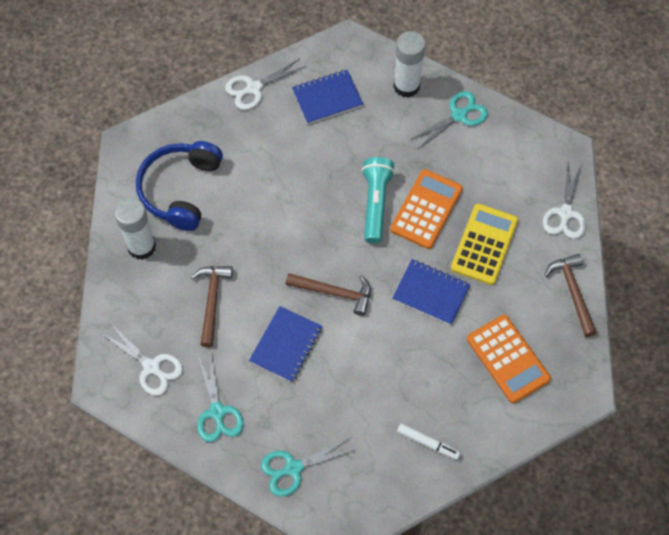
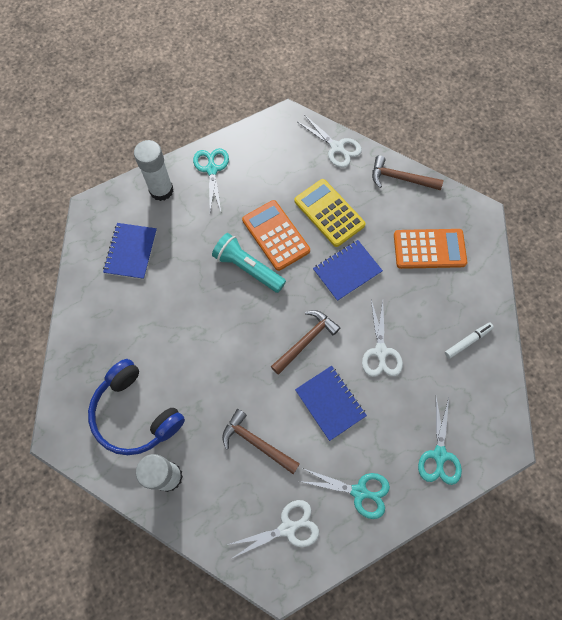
camera: 60 degrees left, 5 degrees up
(254, 88) = (81, 302): white scissors -> white scissors (380, 351)

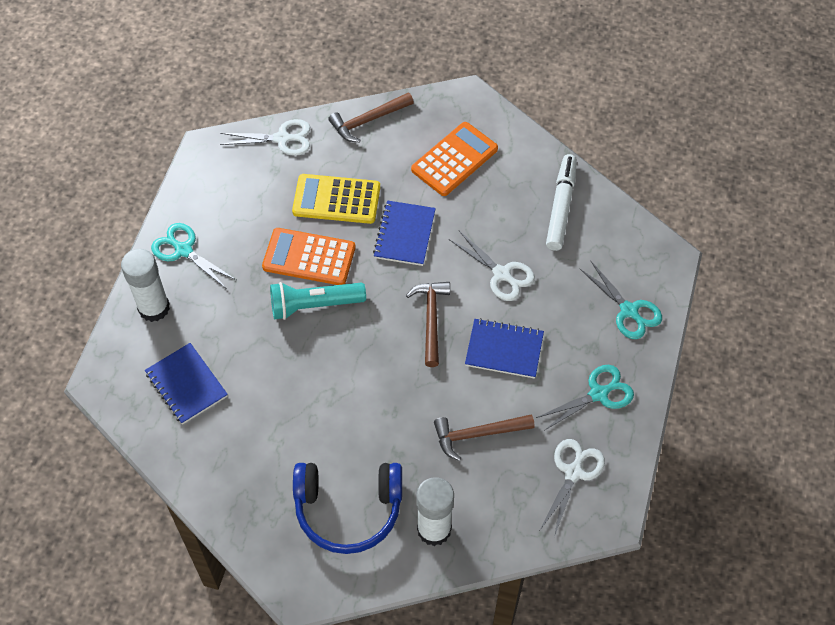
camera: 45 degrees left, 10 degrees down
(467, 341) = (561, 206): white marker -> white marker, size x1.69

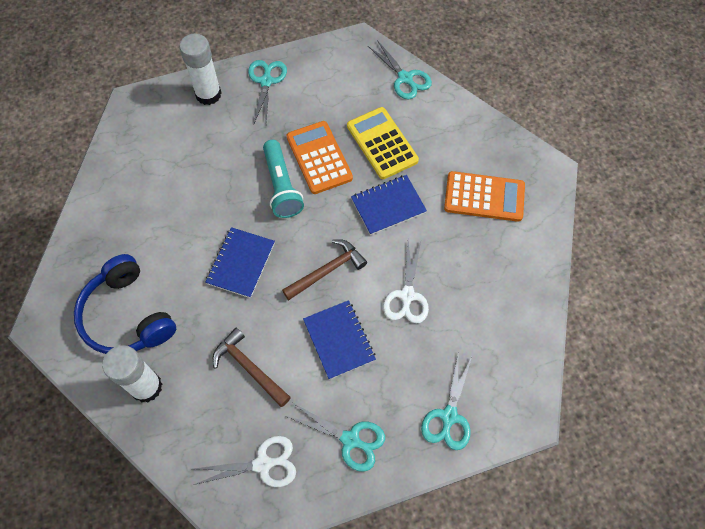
camera: 55 degrees right, 5 degrees up
(186, 385) = (162, 151): blue notebook -> blue notebook (241, 263)
(282, 139) = (405, 78): white scissors -> turquoise scissors
(314, 305) = (281, 186): turquoise flashlight -> turquoise flashlight turned 150 degrees counterclockwise
(368, 121) = (468, 119): brown hammer -> none
(561, 206) = (506, 300): white marker -> none

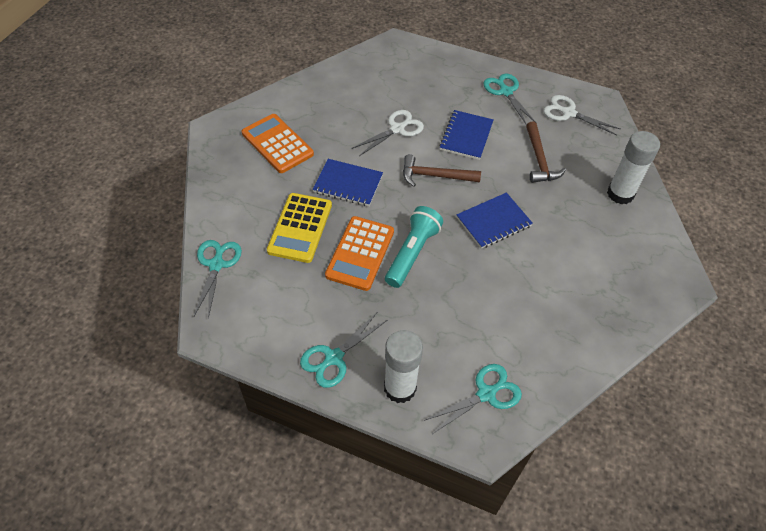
camera: 140 degrees left, 10 degrees down
(127, 316) = (609, 245): blue headphones -> none
(449, 416) = (438, 67): turquoise scissors -> turquoise scissors (486, 394)

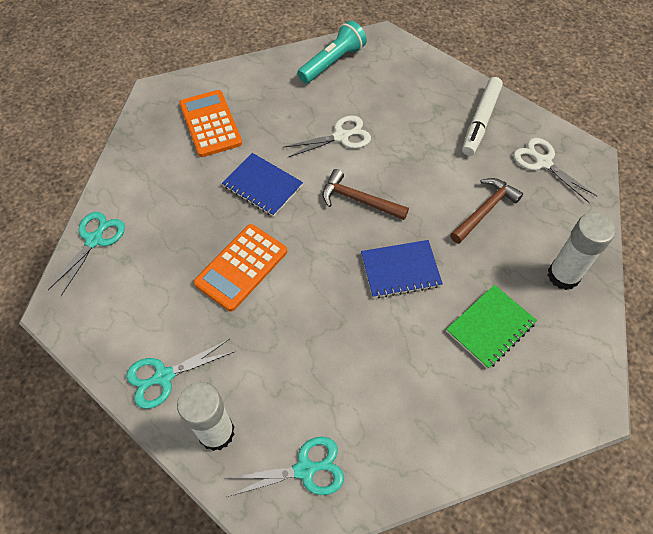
camera: 20 degrees right, 5 degrees up
(300, 228) = (193, 222): yellow calculator -> none
(412, 253) = (296, 282): turquoise flashlight -> turquoise flashlight (332, 62)
(466, 136) = (413, 162): blue notebook -> none
(506, 92) = (480, 121): turquoise scissors -> white marker
(539, 160) = (484, 210): brown hammer -> brown hammer turned 150 degrees counterclockwise
(582, 246) = (490, 327): none -> green notebook

